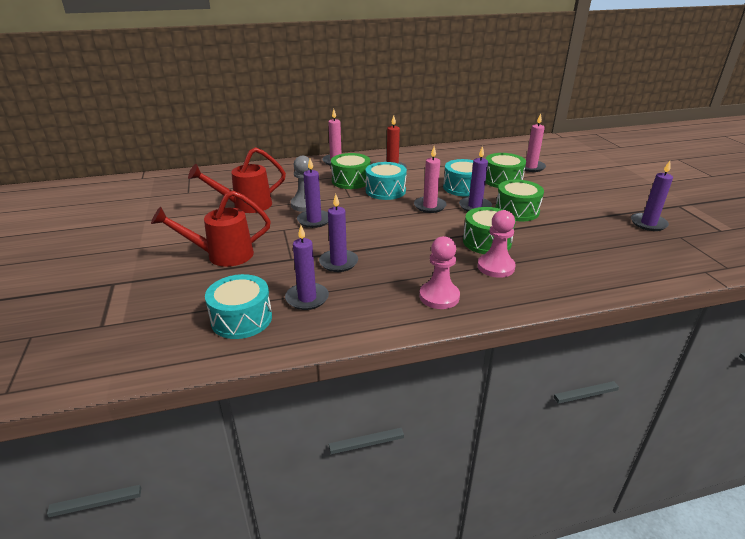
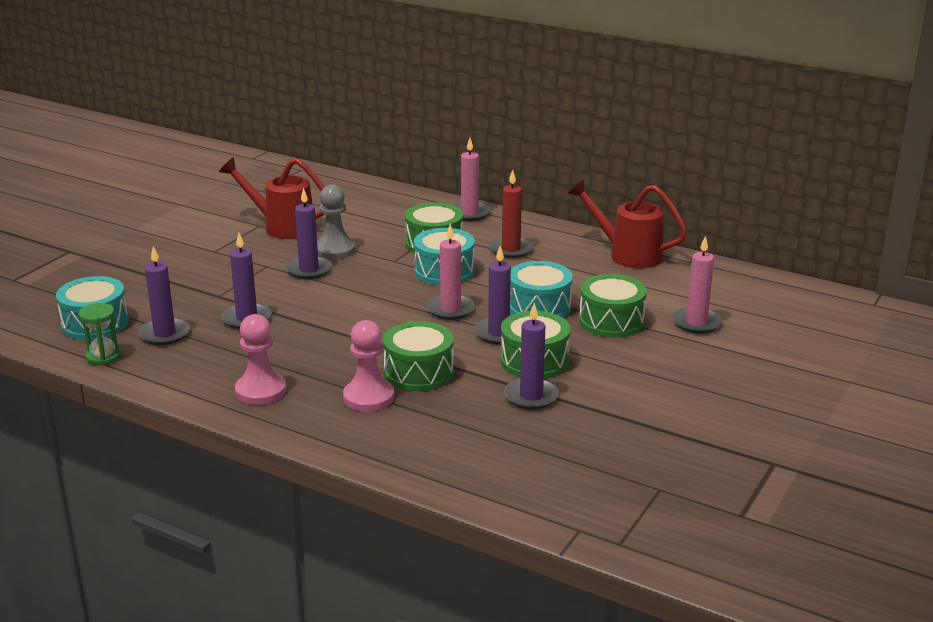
camera: 45 degrees right, 5 degrees down
(222, 255) = (175, 265): red watering can -> red watering can (627, 254)
(297, 336) = (103, 357): none -> green hourglass
(648, 223) = (660, 456): purple candle -> purple candle (531, 396)

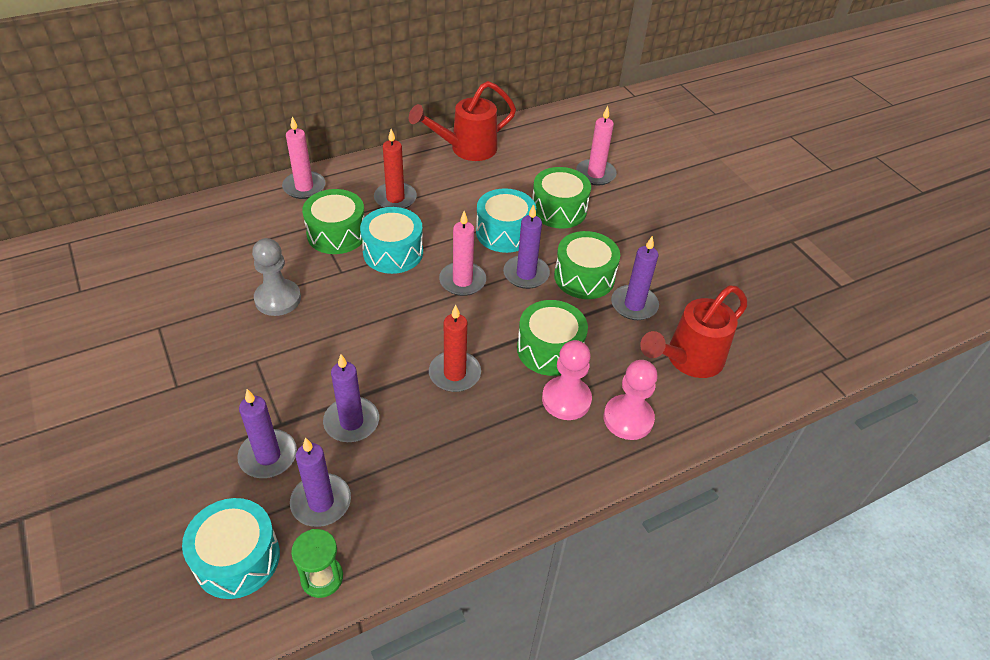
camera: 60 degrees left, 20 degrees up
(260, 391) = (499, 470): pink pawn -> pink pawn (628, 418)
(281, 227) = (183, 313): red watering can -> red watering can (687, 360)
(309, 270) = (298, 334): purple candle -> purple candle (268, 456)
(340, 341) = (454, 374): none -> red candle

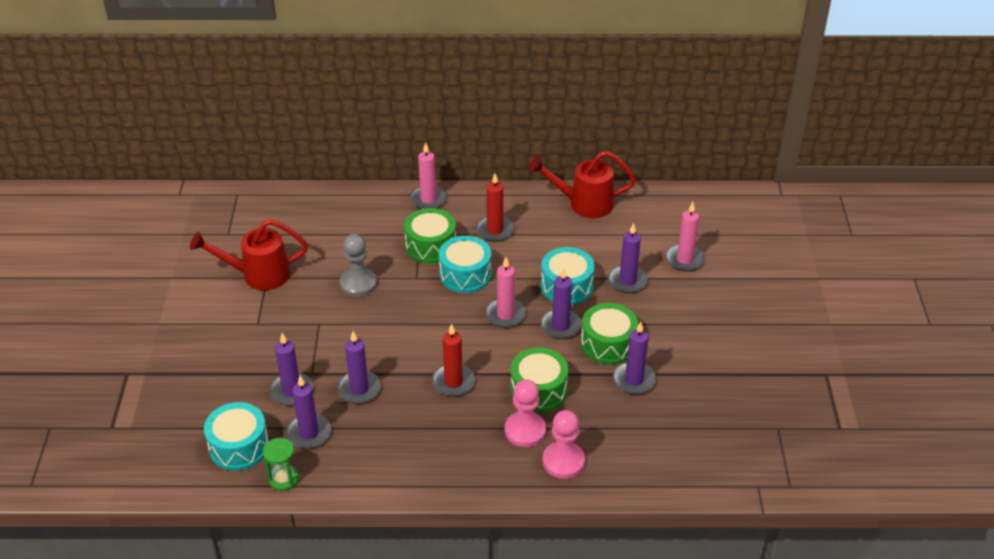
camera: 30 degrees right, 5 degrees down
(559, 209) = (627, 281): green drum -> purple candle
(687, 360) = (646, 437): red watering can -> red watering can (257, 275)

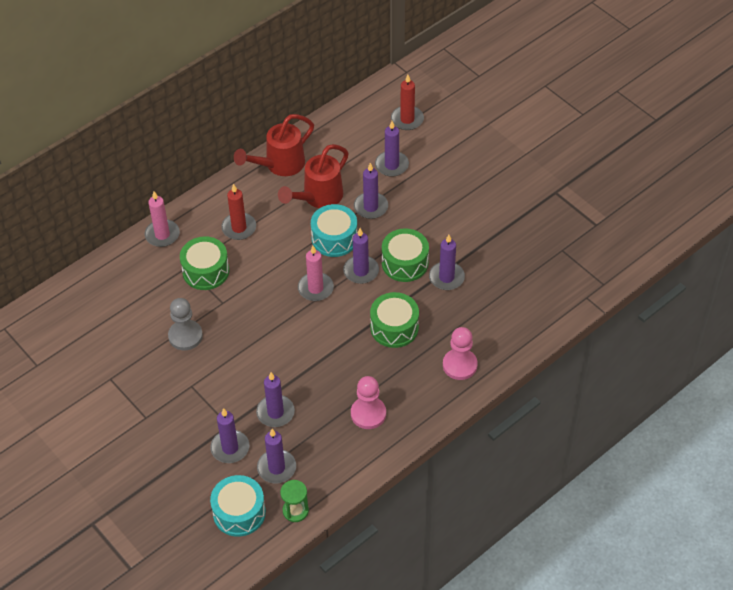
camera: 40 degrees left, 10 degrees up
(257, 275) = (101, 381): red watering can -> red watering can (318, 198)
(453, 382) = (333, 362): red candle -> red candle (407, 119)
(465, 274) = (255, 277): turquoise drum -> none
(525, 431) = (415, 362): pink pawn -> pink pawn (368, 414)
(684, 259) = (391, 165): pink candle -> purple candle

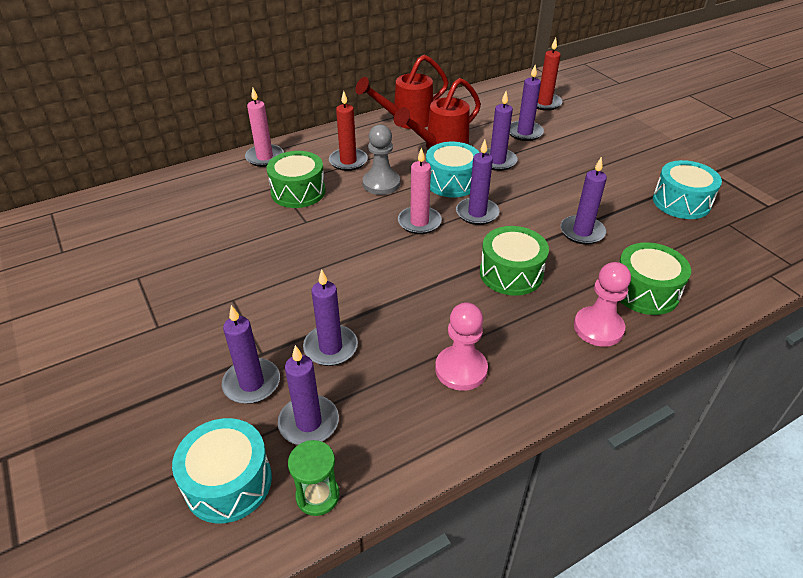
camera: 10 degrees right, 10 degrees down
(185, 336) = (249, 247): grey pawn -> grey pawn (381, 184)
(405, 263) = (531, 212): green drum -> green drum (645, 291)
(526, 232) = (681, 202): none -> turquoise drum

